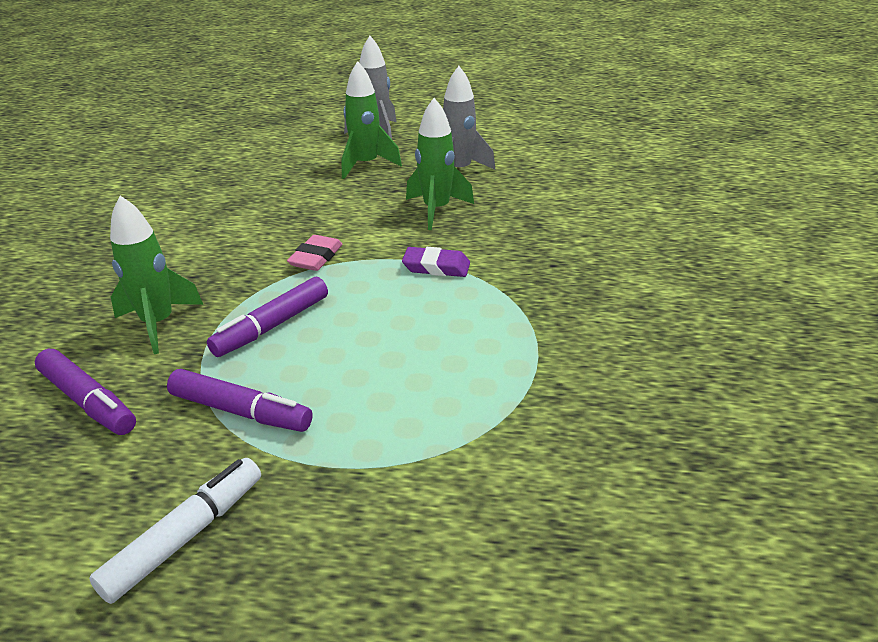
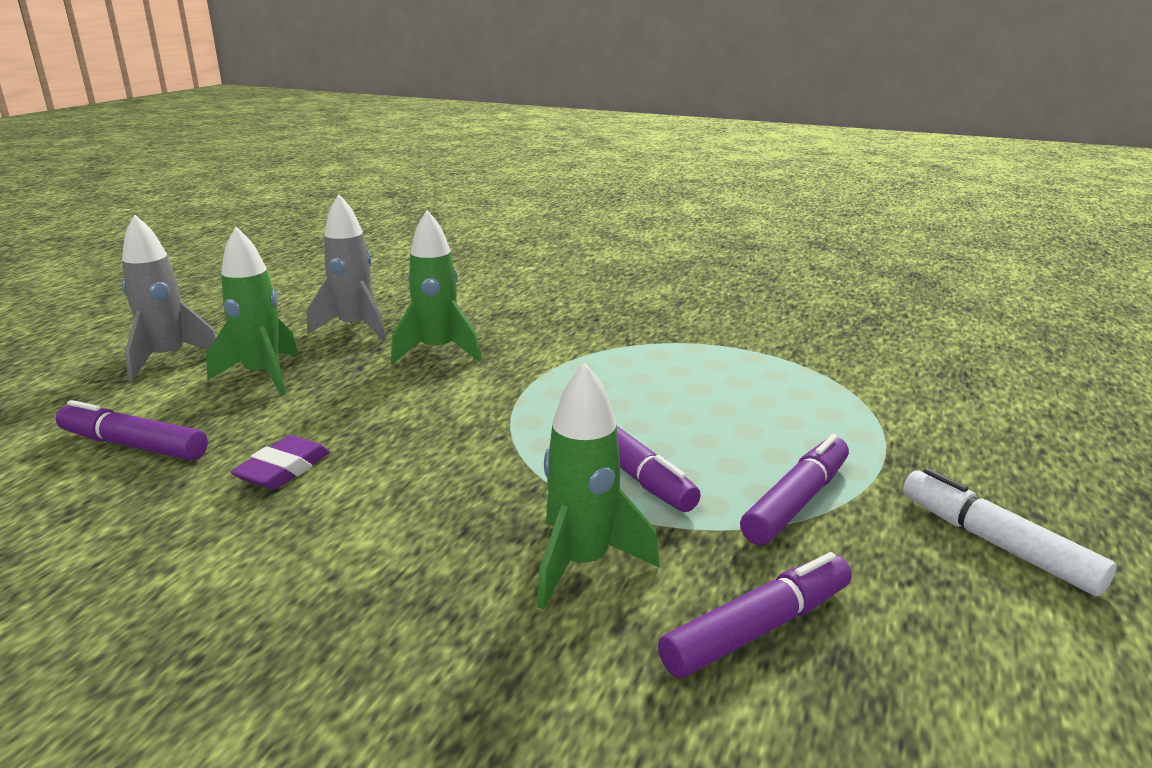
camera: 75 degrees left, 10 degrees down
(269, 160) = (134, 445): none -> purple marker
(316, 257) = (488, 431): pink eraser -> none
(436, 267) = (563, 367): purple eraser -> purple eraser (283, 469)

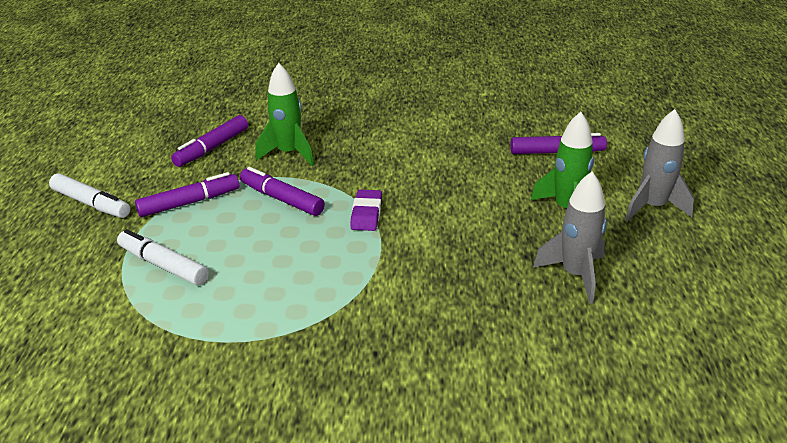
camera: 160 degrees right, 10 degrees up
(283, 469) = (464, 159): purple eraser -> purple eraser (366, 214)
(438, 351) = (477, 265): green rocket -> none
(796, 501) = (189, 203): purple marker -> purple marker turned 135 degrees counterclockwise
(821, 421) = (163, 265): none -> white marker

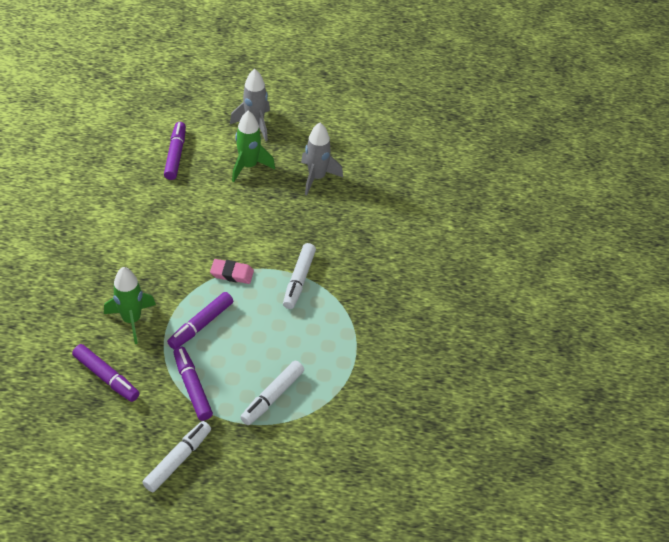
camera: 90 degrees left, 15 degrees up
(363, 272) = (299, 280): none -> white marker
(366, 214) = (232, 273): purple eraser -> pink eraser

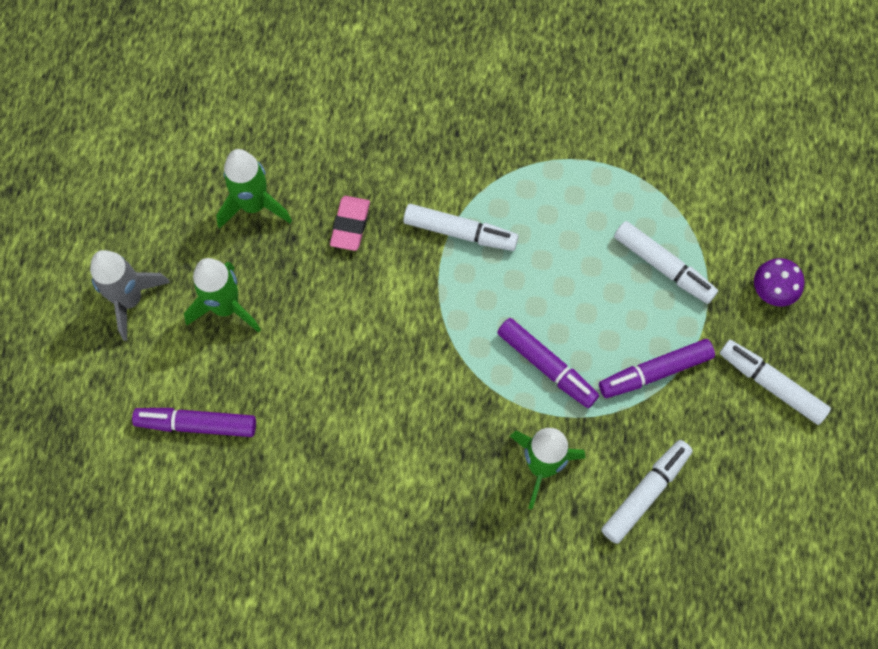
camera: 85 degrees left, 20 degrees up
(106, 377) = (645, 493): purple marker -> white marker
(232, 273) = (450, 326): pink eraser -> pink eraser (350, 225)
(252, 466) = (773, 290): none -> purple mushroom
(317, 177) = (254, 205): grey rocket -> green rocket

